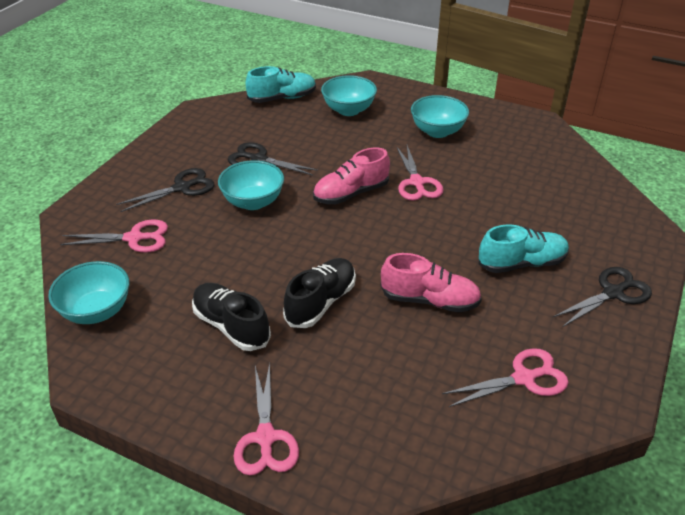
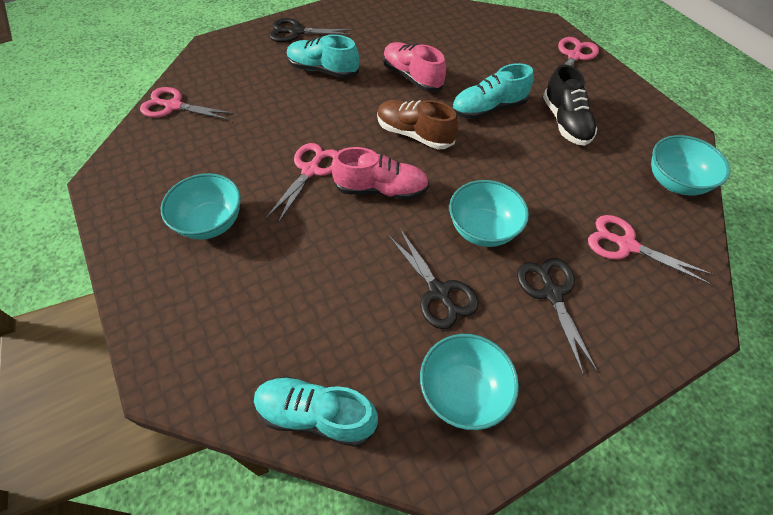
camera: 145 degrees left, 15 degrees up
(182, 188) = (551, 293): black scissors -> black scissors turned 75 degrees clockwise
(321, 302) = (488, 109): black shoe -> turquoise shoe
(348, 110) = (258, 323): turquoise bowl -> turquoise bowl (463, 392)
(367, 244) = (414, 134): none -> brown shoe
(524, 378) = (405, 22): pink scissors -> pink scissors (173, 106)

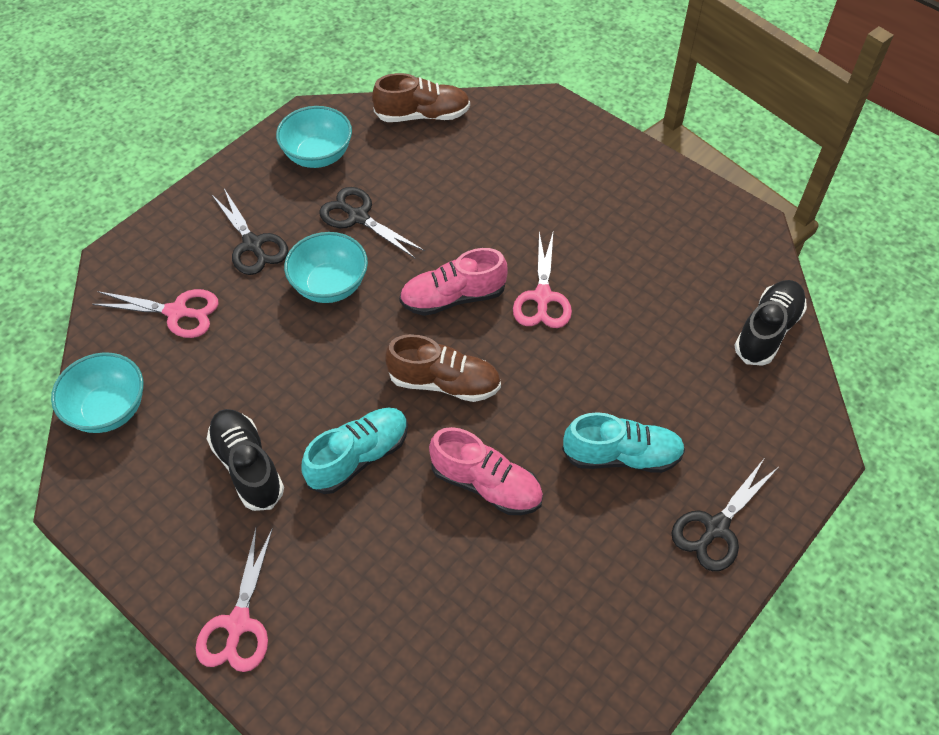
camera: 160 degrees right, 0 degrees up
(173, 106) = (767, 331): pink scissors -> black shoe
(211, 223) = (604, 214): turquoise bowl -> none
(296, 32) = (716, 528): black scissors -> black scissors turned 150 degrees clockwise
(316, 415) = (422, 115): turquoise shoe -> brown shoe

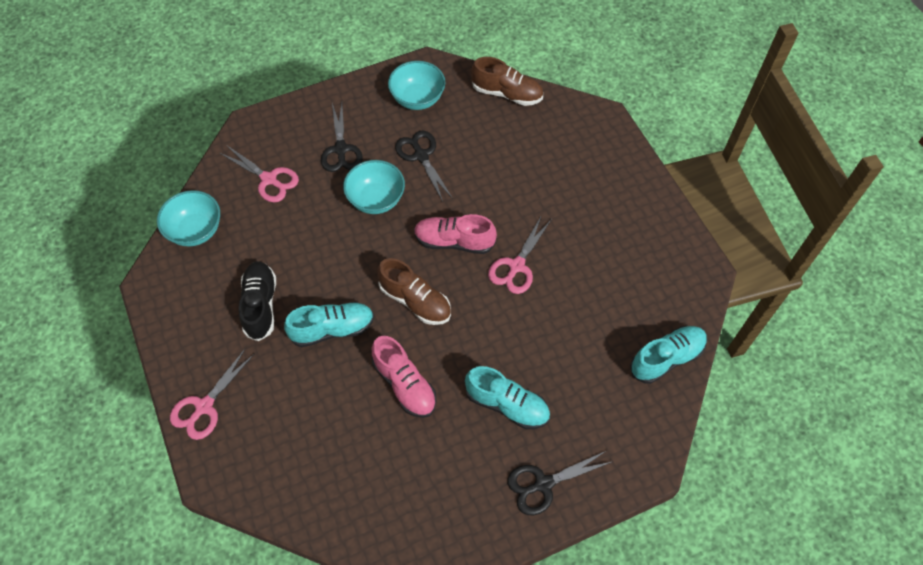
camera: 25 degrees right, 5 degrees up
(767, 331) = (666, 358): black shoe -> turquoise shoe

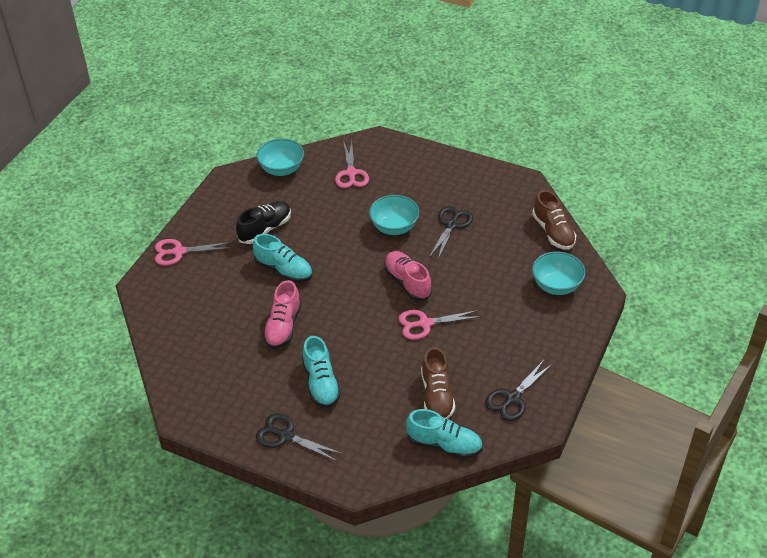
camera: 50 degrees right, 15 degrees down
(341, 149) = (410, 187): black scissors -> black scissors (512, 398)
(415, 301) = (344, 293): brown shoe -> brown shoe (437, 396)
(417, 99) = (492, 194): turquoise bowl -> turquoise bowl (556, 286)

